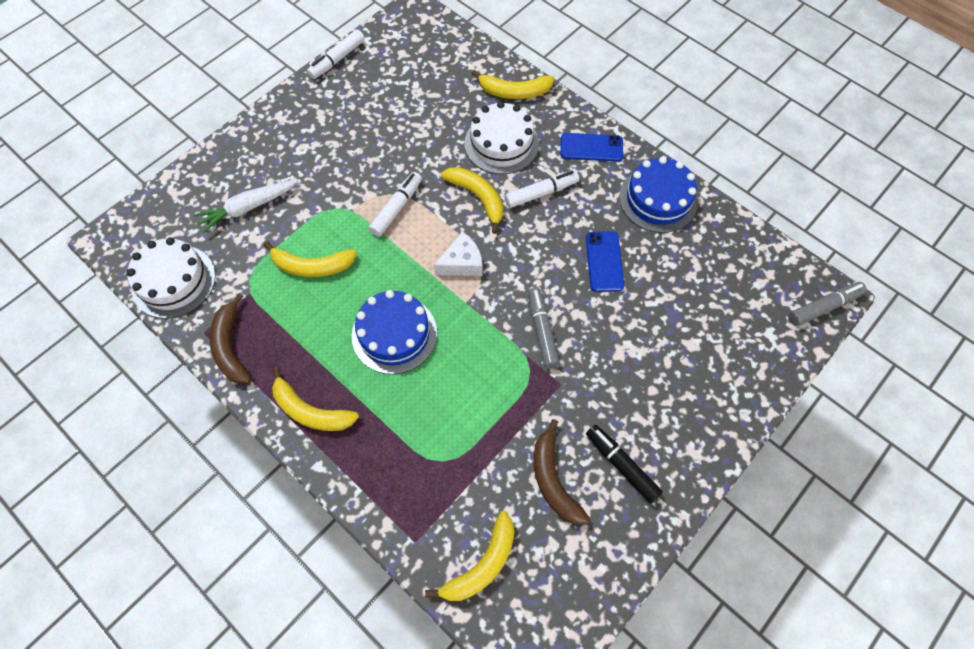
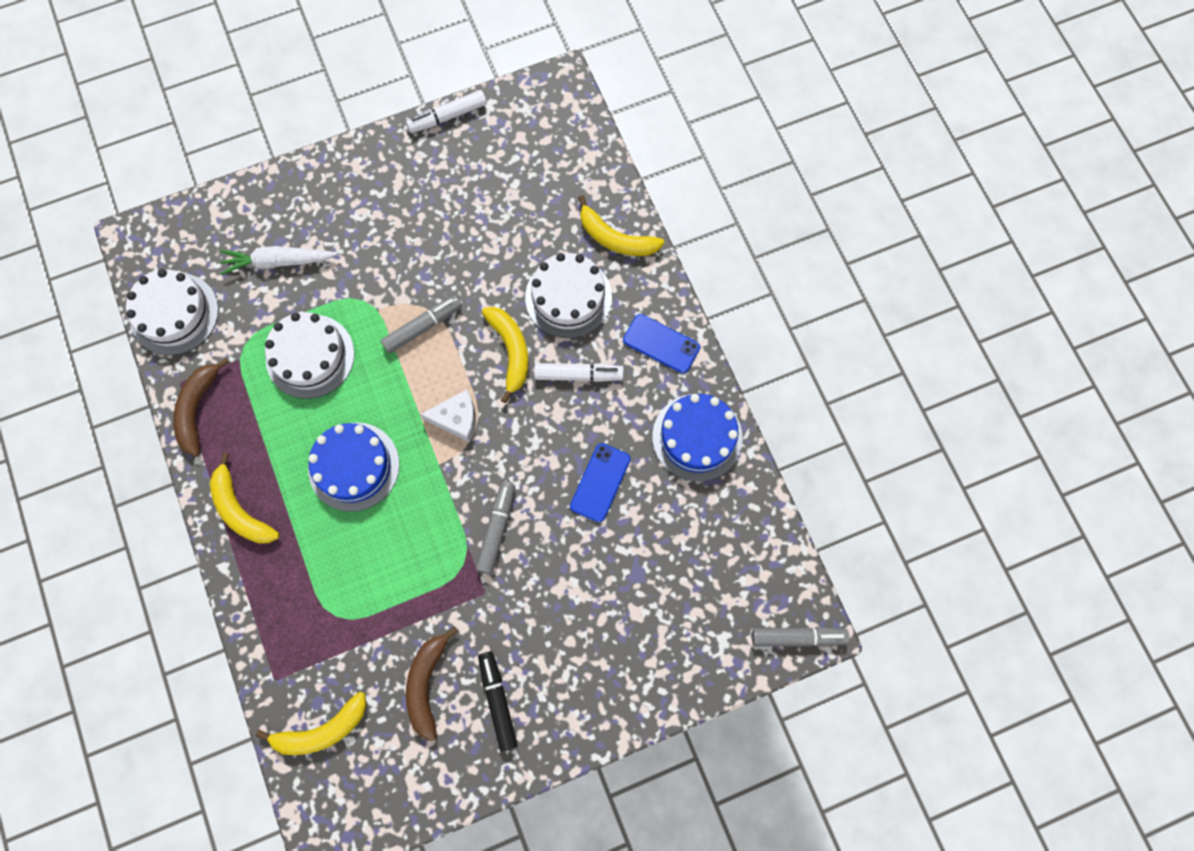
camera: 25 degrees right, 10 degrees up
(312, 266) = (310, 356): yellow banana -> white cake
(396, 208) = (423, 327): white marker -> grey marker

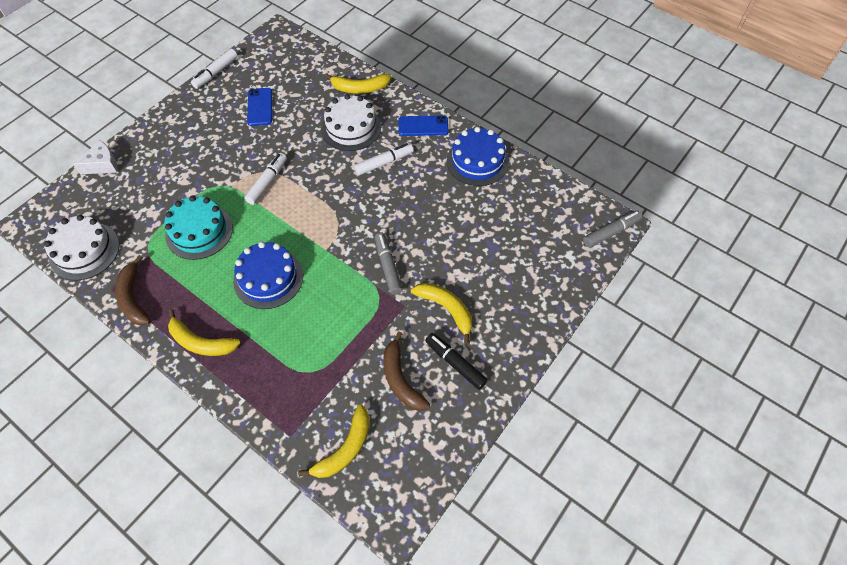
camera: 30 degrees left, 15 degrees down
(278, 262) = (145, 190): white carrot -> none
(310, 356) = (199, 231): white cake -> turquoise cake
(423, 327) = (267, 182): grey marker -> white marker
(457, 419) = (322, 220): white cheese -> white cheese (102, 164)
(510, 351) = (333, 170): yellow banana -> yellow banana (446, 309)
(600, 482) = (436, 211): blue phone -> blue phone (260, 107)

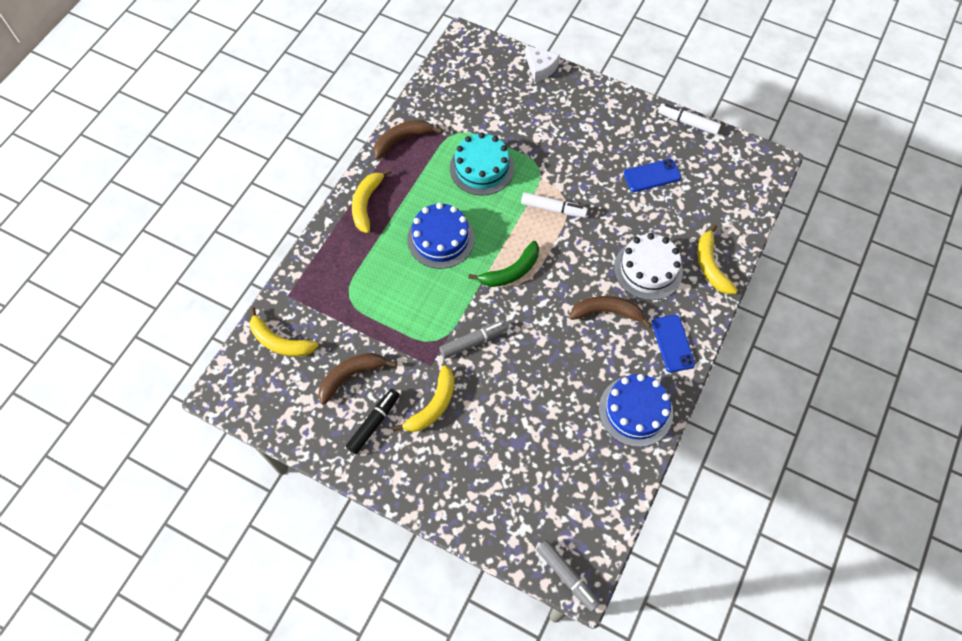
camera: 80 degrees right, 5 degrees up
(84, 251) = (443, 88): white cake -> none
(323, 226) = (511, 271): none -> green banana
(384, 163) = (607, 312): white marker -> brown banana

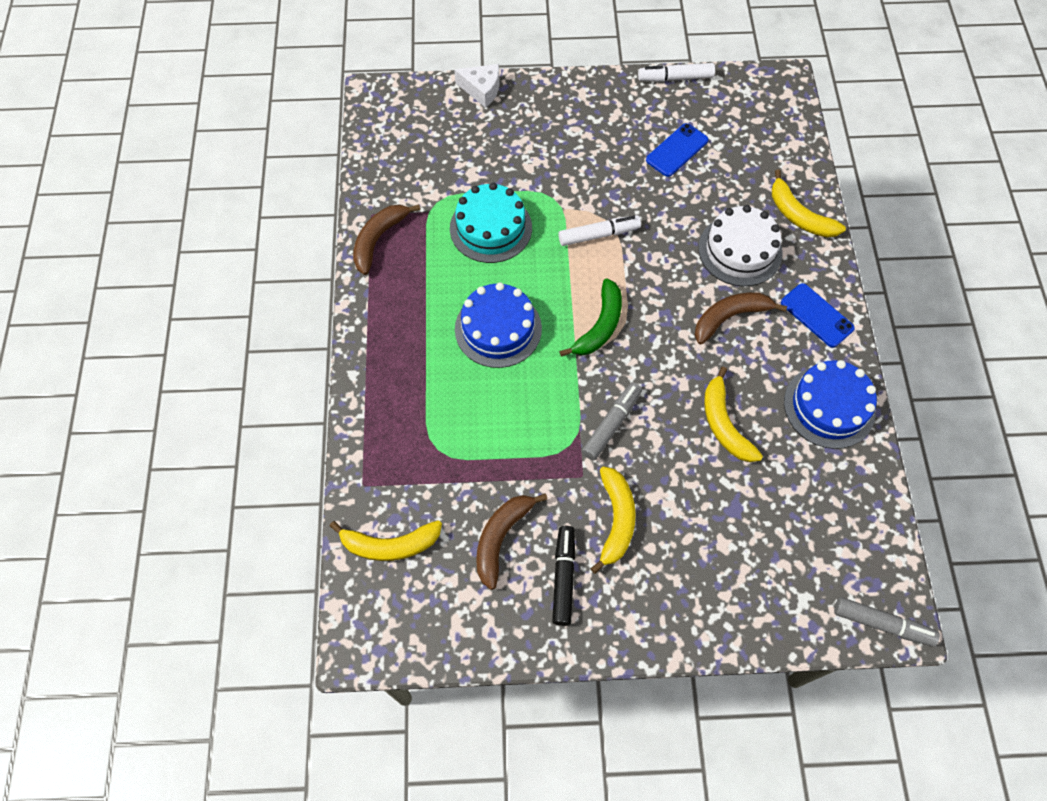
camera: 30 degrees left, 0 degrees up
(366, 203) = (385, 331): yellow banana -> yellow banana (724, 423)

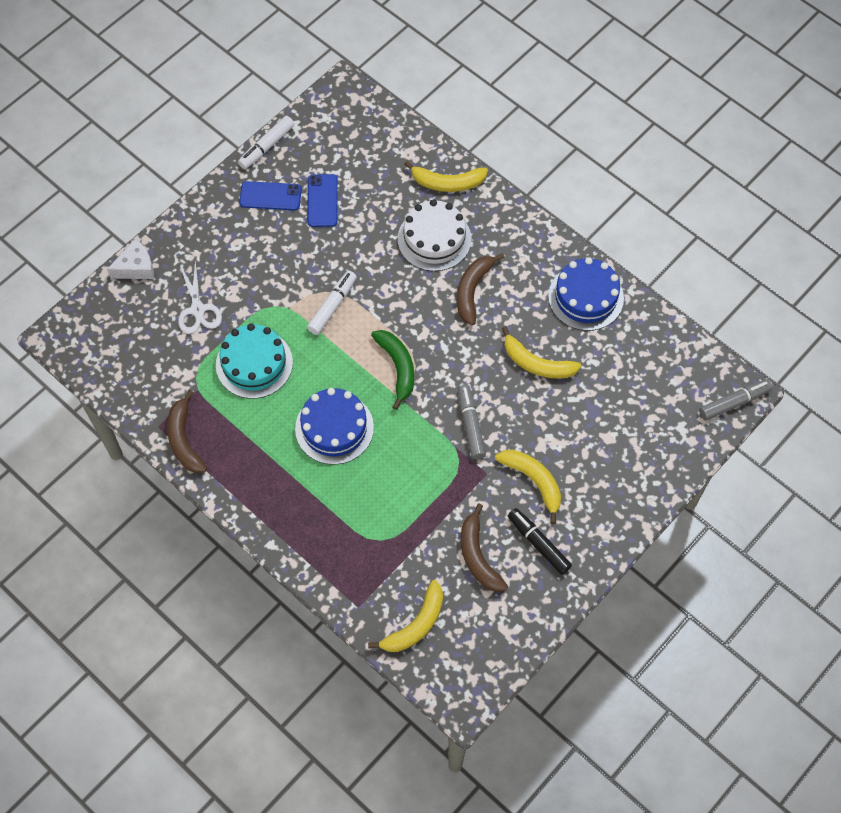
camera: 45 degrees left, 0 degrees up
(492, 155) = (198, 310): none -> white scissors
(816, 315) = (523, 243): blue phone -> blue phone (270, 196)

